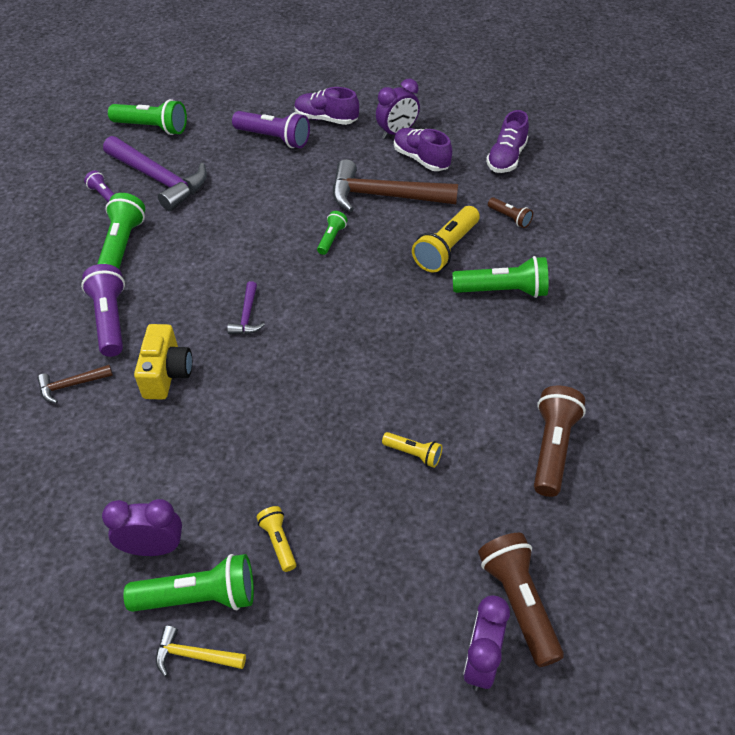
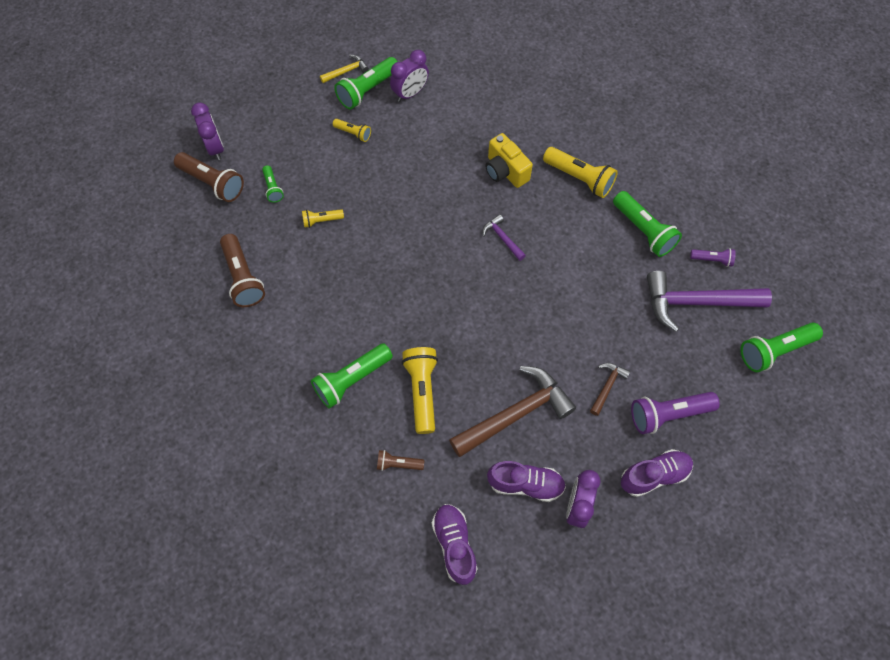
camera: 140 degrees right, 15 degrees up
(71, 385) = (548, 130): brown hammer -> brown hammer (607, 386)
(110, 320) = (579, 178): purple flashlight -> yellow flashlight
(331, 238) = (513, 340): green flashlight -> green flashlight (273, 188)

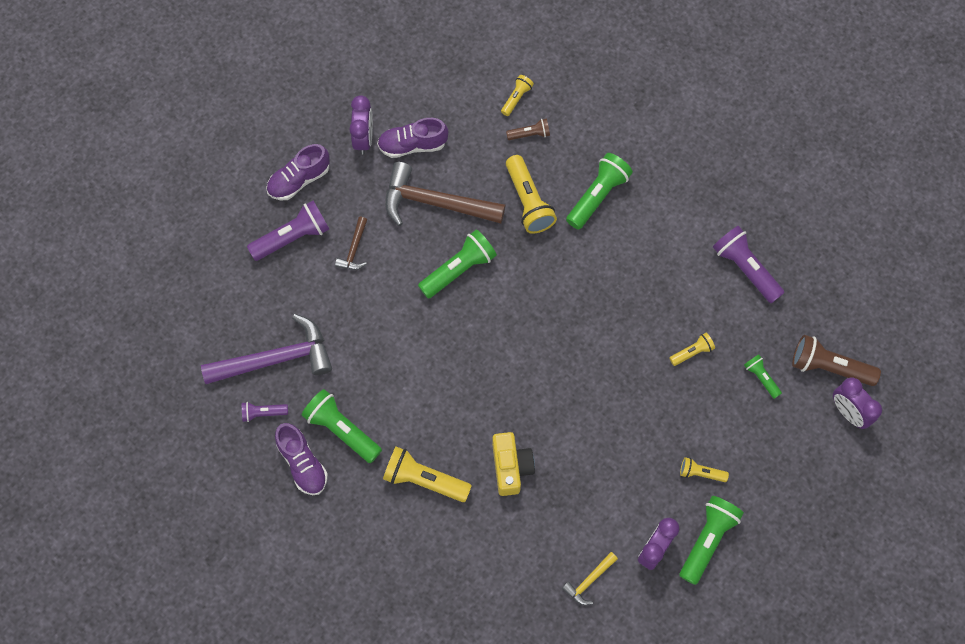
camera: 165 degrees right, 5 degrees up
(243, 277) = (745, 268): brown flashlight -> purple flashlight
(346, 71) = (744, 562): yellow hammer -> yellow hammer (589, 581)
(399, 510) = (516, 98): none -> yellow flashlight
(454, 545) = (462, 83): purple shoe -> purple shoe (303, 463)
(502, 238) = (493, 381): purple hammer -> none
(505, 171) = (511, 467): yellow camera -> yellow camera turned 45 degrees clockwise
(516, 414) = (435, 202): brown hammer -> brown hammer turned 60 degrees clockwise
(774, 350) = (193, 326): green flashlight -> green flashlight (458, 269)

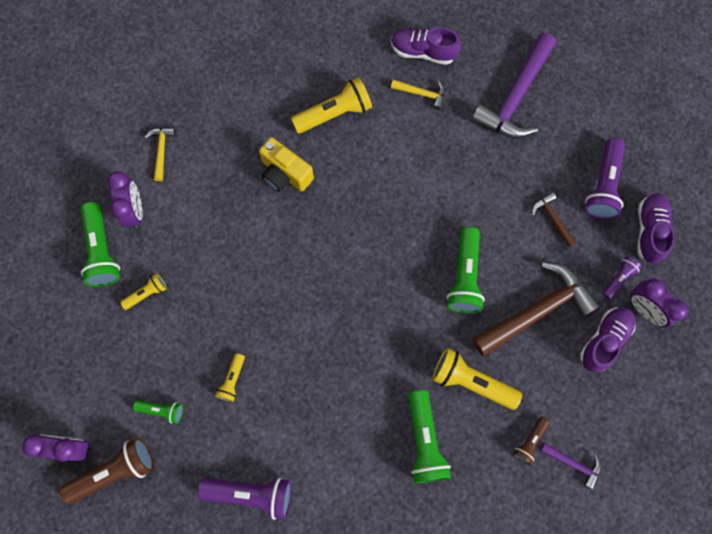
camera: 135 degrees right, 5 degrees up
(263, 413) = (483, 57): purple flashlight -> purple flashlight (618, 278)
(342, 430) = (421, 94): green flashlight -> yellow hammer
(516, 98) = (573, 464): yellow flashlight -> purple hammer

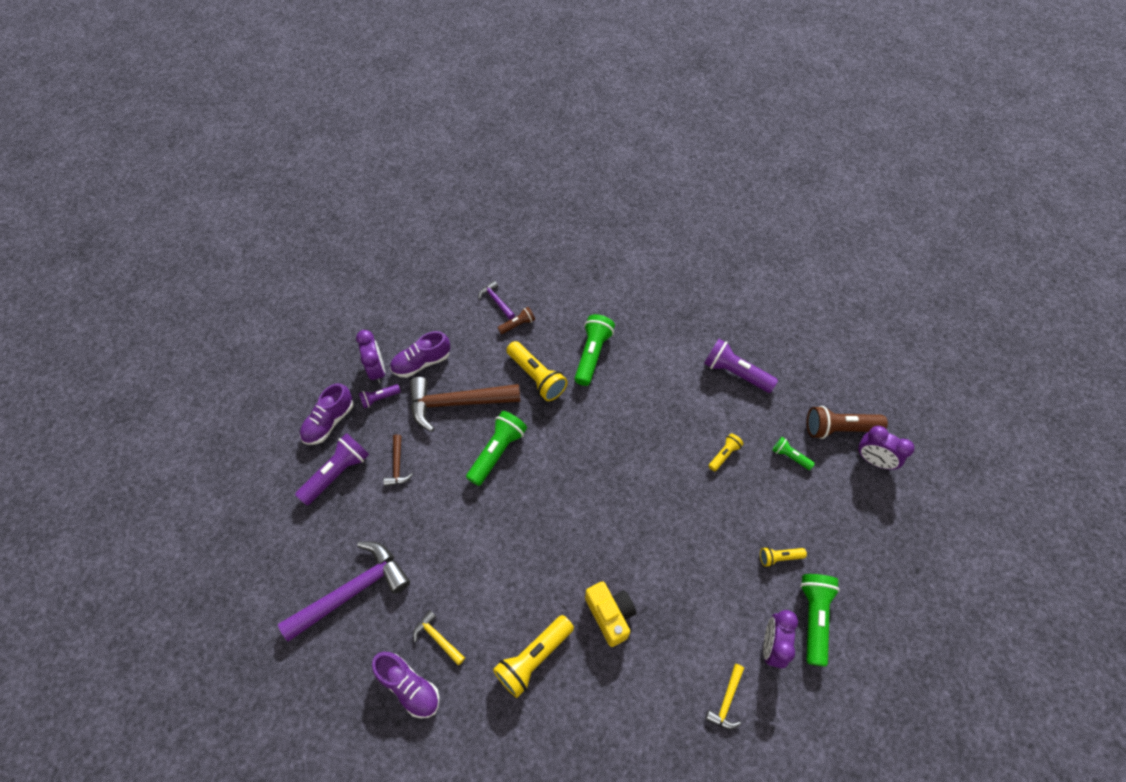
camera: 155 degrees left, 15 degrees down
(334, 113) = (533, 658): yellow flashlight -> yellow flashlight turned 45 degrees counterclockwise

